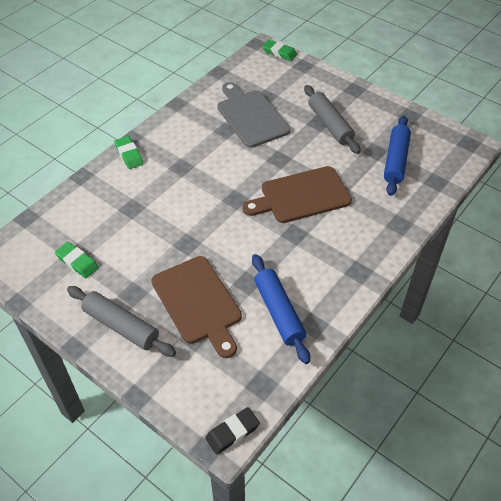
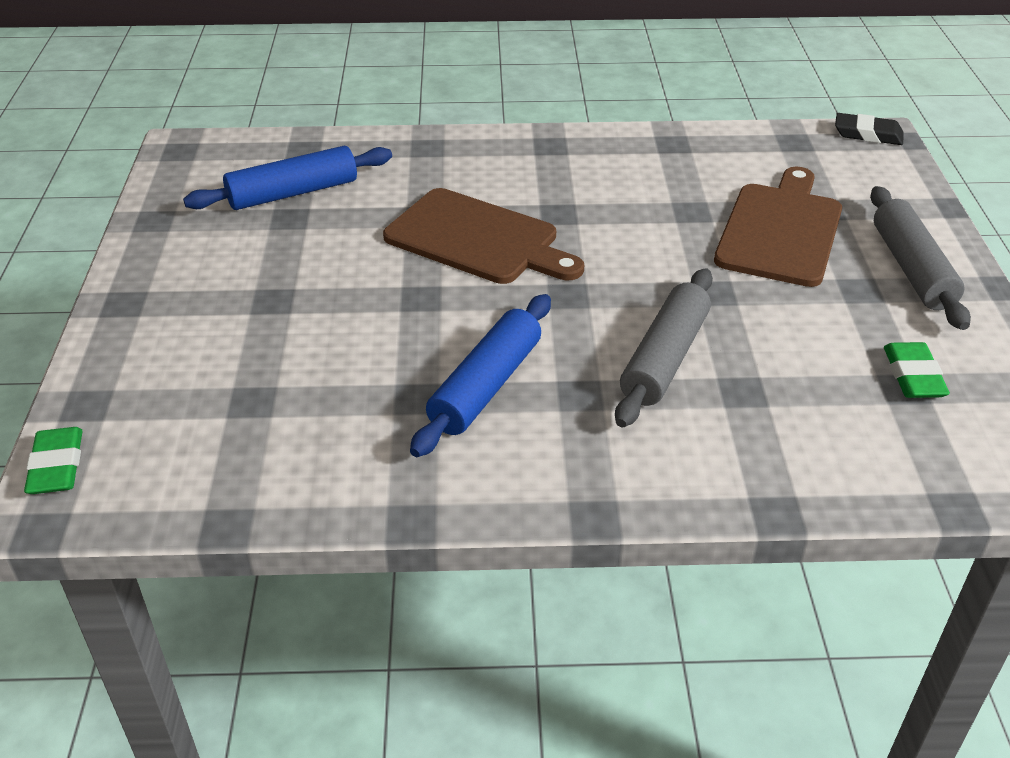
camera: 130 degrees left, 10 degrees down
(129, 155) = (641, 484): green eraser -> none
(251, 116) = (339, 386): grey cutting board -> none
(279, 312) = (694, 170): blue rolling pin -> blue rolling pin (485, 386)
(330, 125) = (266, 285): grey rolling pin -> grey rolling pin (664, 358)

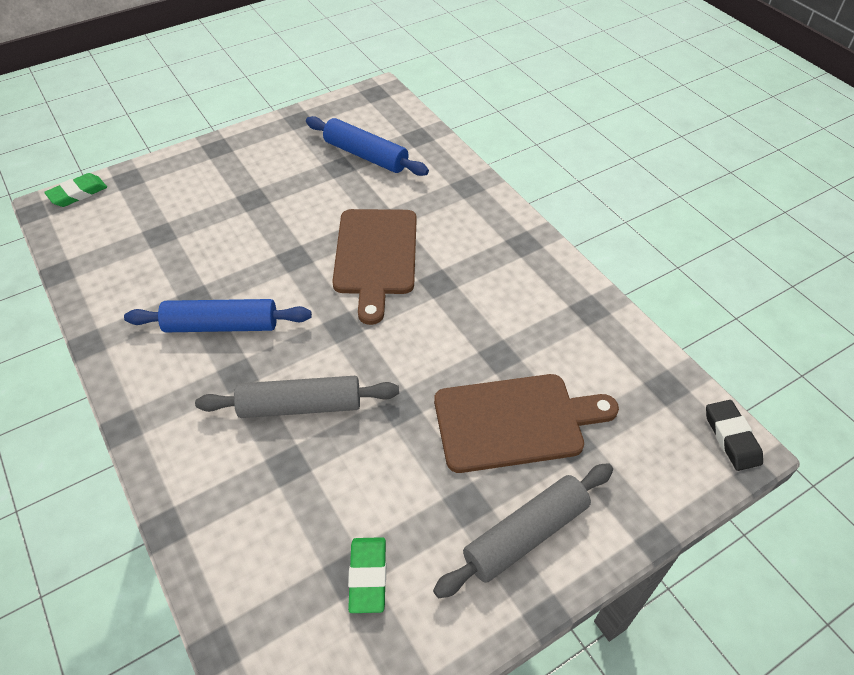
camera: 60 degrees right, 10 degrees up
(913, 376) = (368, 576): green eraser -> green eraser turned 60 degrees counterclockwise

